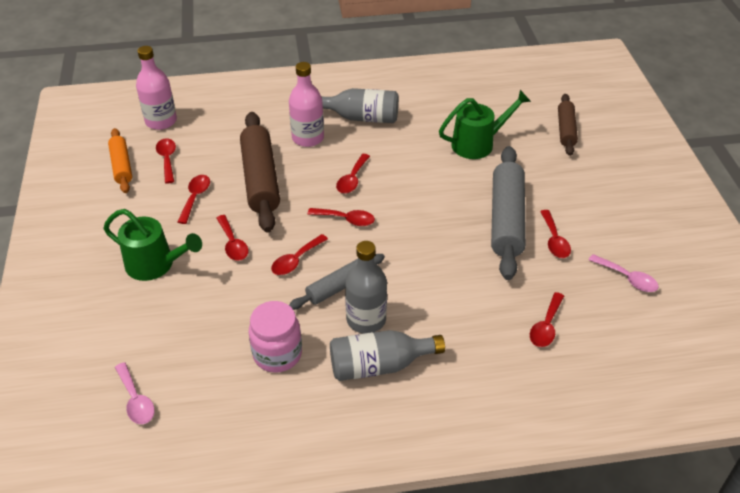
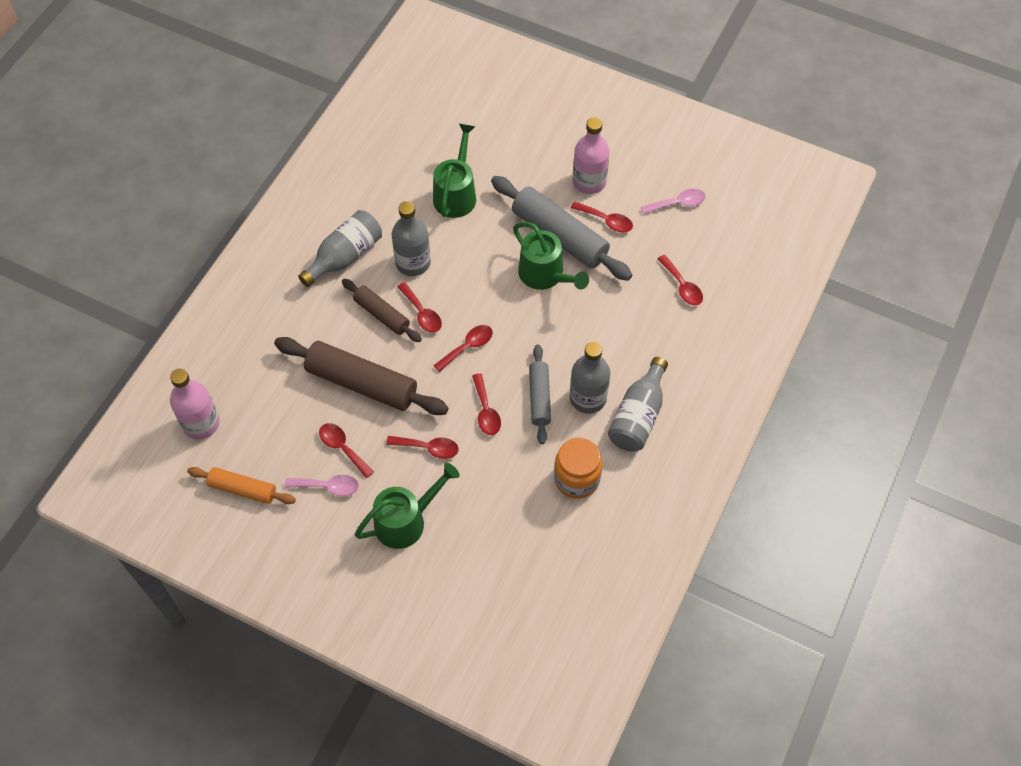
camera: 55 degrees left, 15 degrees up
(136, 400) = (549, 603): pink spoon -> pink spoon (328, 486)
(167, 159) = (267, 445): red spoon -> none
(277, 354) = (576, 479): pink jar -> orange jar
(308, 138) = (336, 315): pink bottle -> pink bottle (589, 181)
(392, 152) = (413, 263): none -> grey bottle
(459, 230) = (545, 275): none -> green watering can
(566, 130) = (493, 121): brown rolling pin -> brown rolling pin (382, 314)

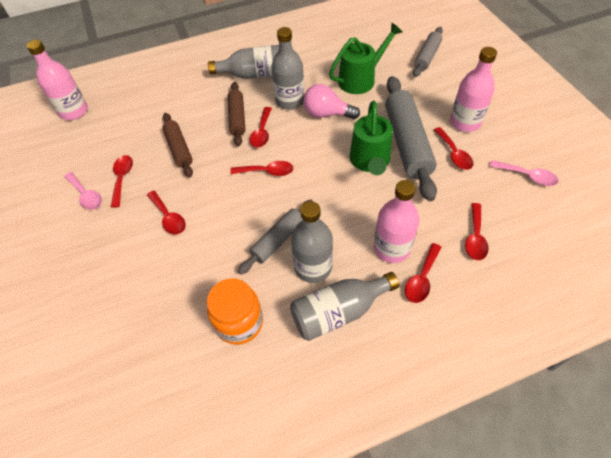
camera: 45 degrees right, 5 degrees down
(243, 489) = (45, 161): orange rolling pin -> none
(362, 383) = (179, 149): brown rolling pin -> brown rolling pin, size x0.58
(406, 521) = (99, 255): green watering can -> none
(462, 253) = (327, 114): none -> pink light bulb
(486, 411) = (232, 221): red spoon -> red spoon (421, 279)
(494, 127) = (427, 57): none -> grey rolling pin
(631, 339) = (391, 248): none -> pink bottle

